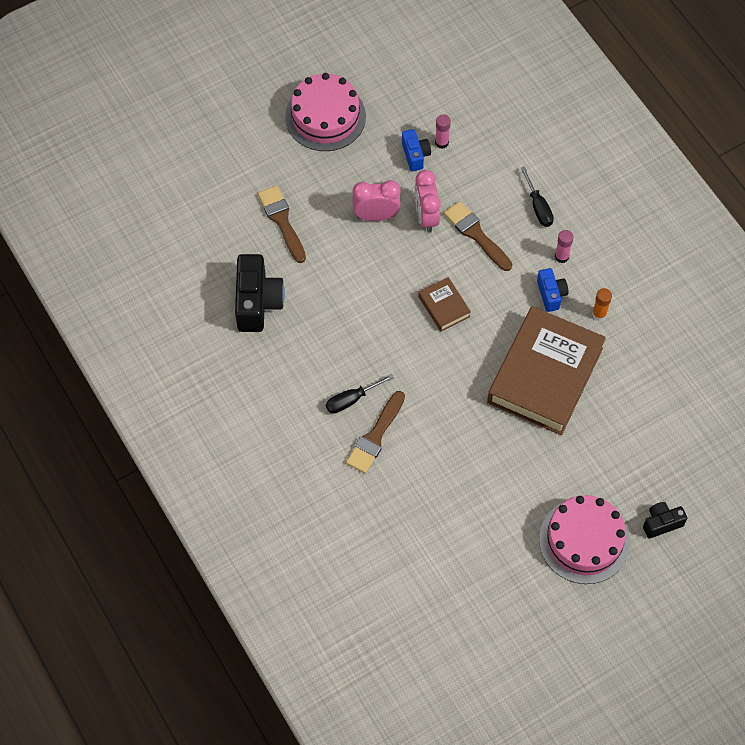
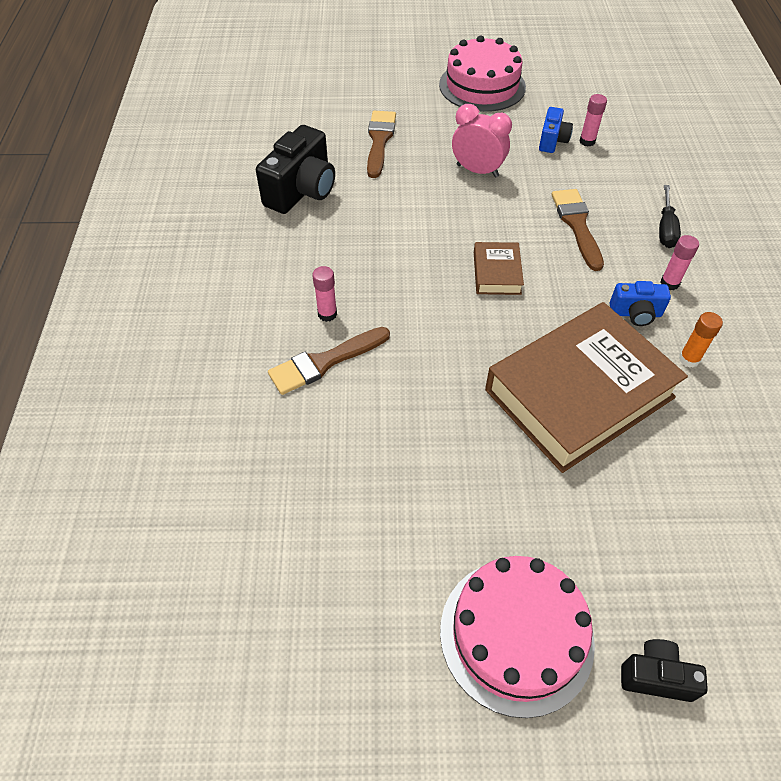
camera: 30 degrees right, 10 degrees down
(352, 399) = (327, 314): black screwdriver -> pink glue stick
(426, 216) = (530, 190): pink clock -> none
(551, 294) = (635, 313): blue camera -> blue camera turned 75 degrees clockwise

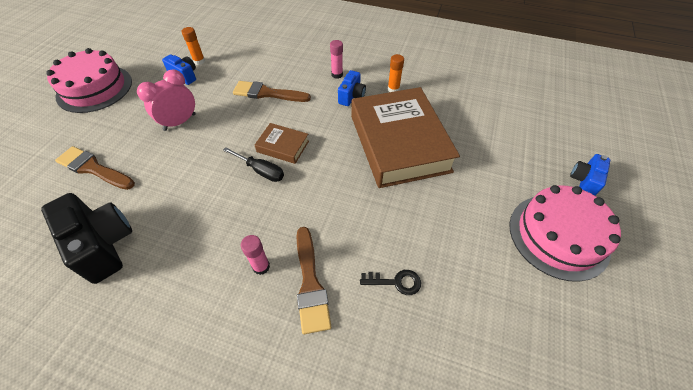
camera: 70 degrees left, 0 degrees up
(358, 442) = (396, 282): none -> black key
(587, 141) = (199, 61): pink glue stick -> orange glue stick
(655, 676) = (584, 181): black camera -> blue camera
(665, 228) = (295, 59): black screwdriver -> black screwdriver (261, 171)

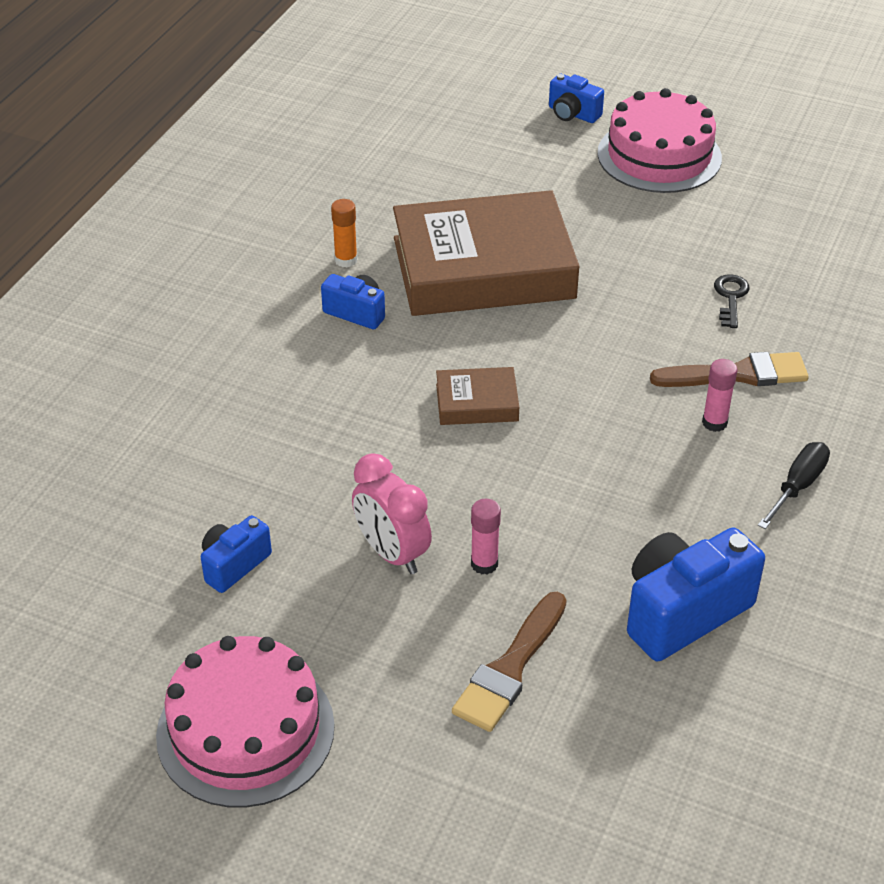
camera: 85 degrees left, 10 degrees down
(103, 245) = (683, 612): black camera -> blue camera
(199, 61) = (183, 545): orange glue stick -> none
(261, 171) = (532, 429): black screwdriver -> black screwdriver (797, 486)
(267, 93) = (324, 426): brown brush -> none
(283, 146) = (477, 402): brown book -> brown book turned 60 degrees clockwise
(337, 74) = (285, 328): pink glue stick -> pink glue stick (484, 564)

